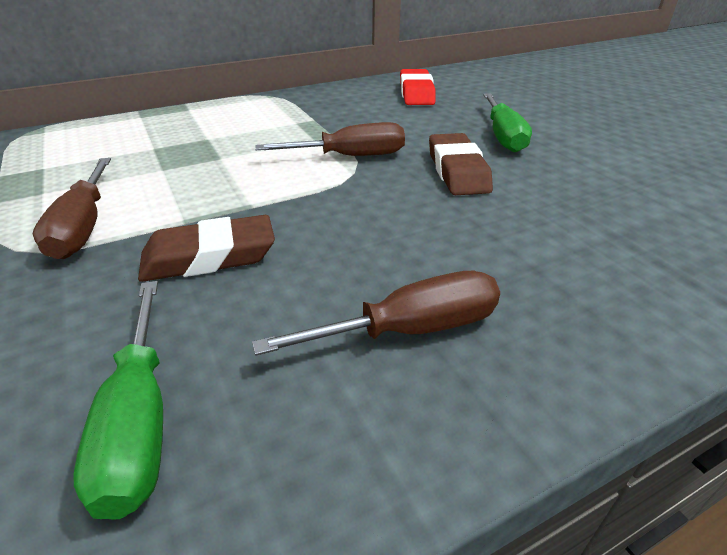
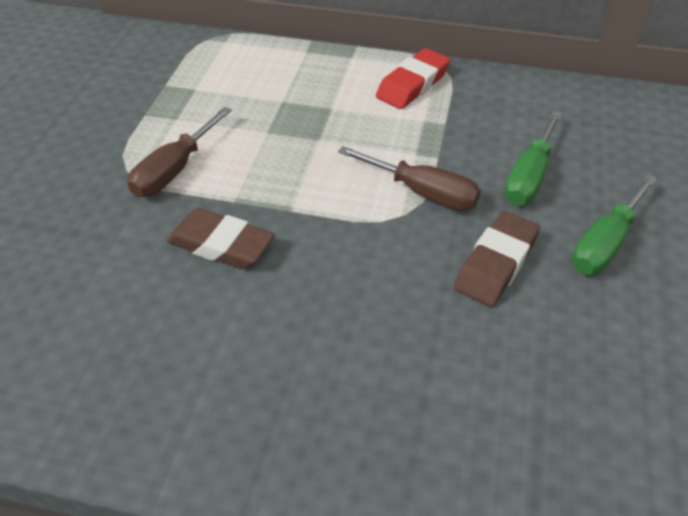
camera: 40 degrees right, 10 degrees up
(139, 421) = (93, 343): green screwdriver -> green screwdriver (529, 177)
(410, 330) = (276, 387): brown screwdriver -> none
(416, 93) = (597, 129): red eraser -> red eraser (413, 85)

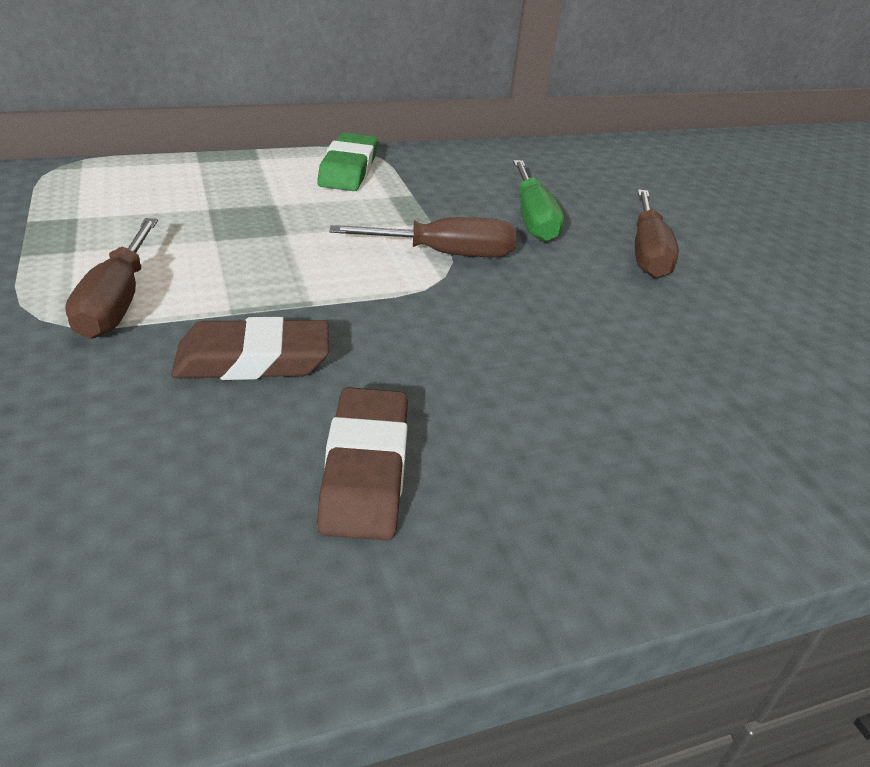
camera: 35 degrees left, 10 degrees down
(413, 85) = (348, 170): red eraser -> green eraser
(496, 264) = (573, 293): brown eraser -> brown eraser (366, 470)
(605, 243) = (647, 253): green screwdriver -> brown screwdriver

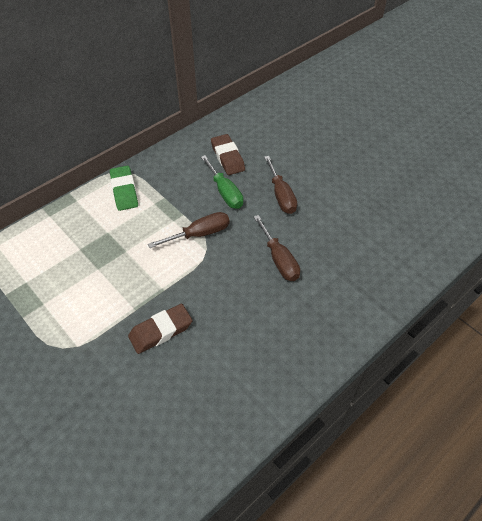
camera: 20 degrees left, 15 degrees up
(117, 302) = (86, 325): brown screwdriver -> brown screwdriver (279, 259)
(366, 470) = (230, 362): brown eraser -> brown eraser (227, 157)

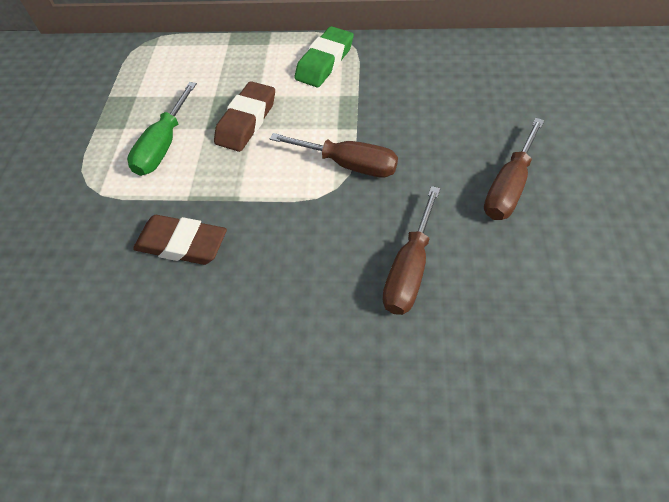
camera: 50 degrees right, 5 degrees up
(225, 192) = (436, 134): green screwdriver -> green screwdriver (163, 145)
(227, 157) = (488, 93): brown eraser -> brown eraser (247, 121)

